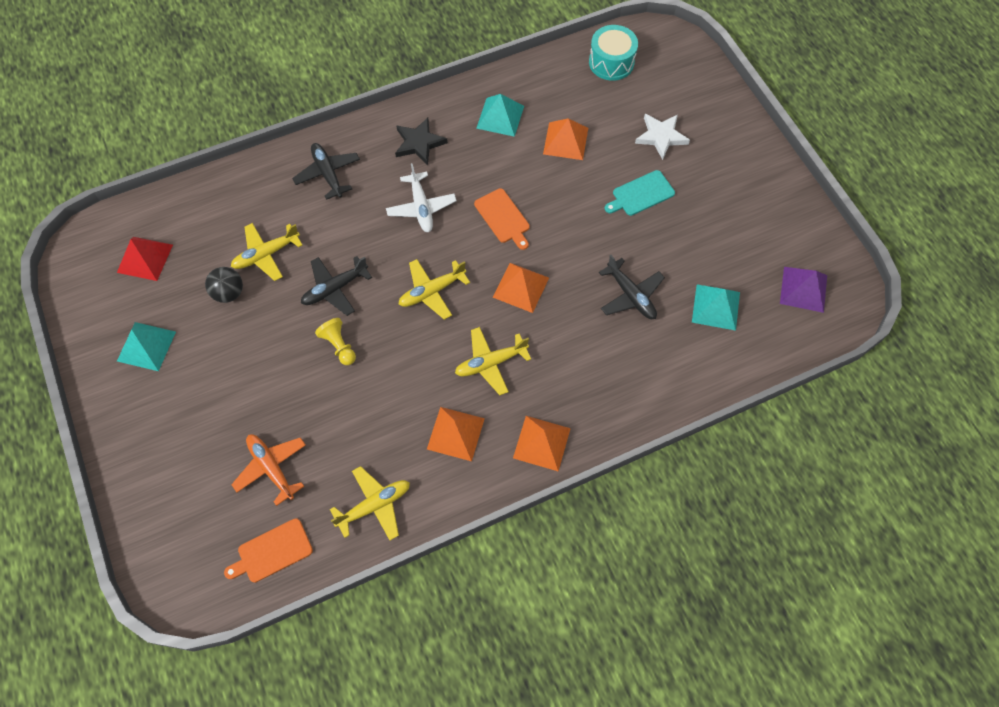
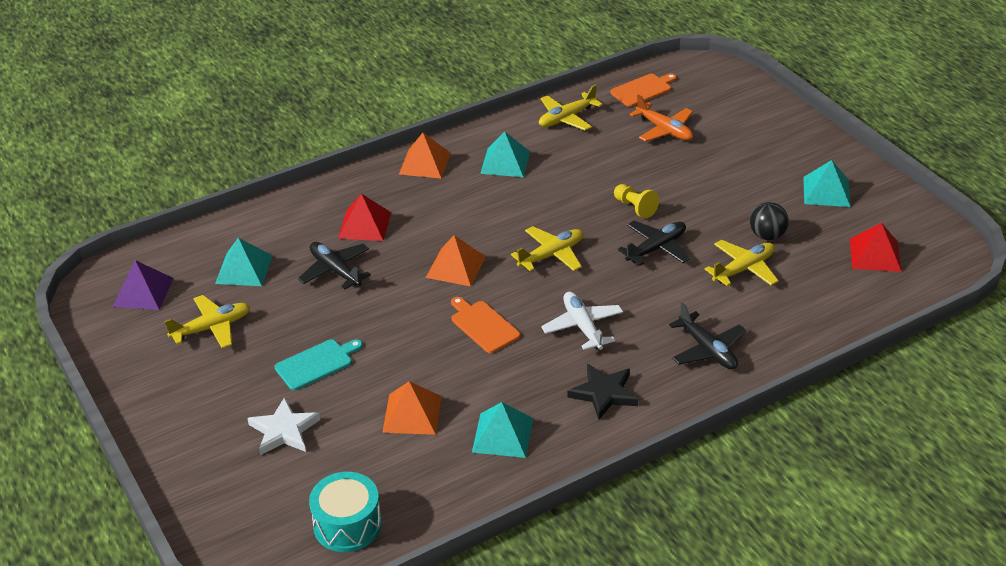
camera: 175 degrees right, 25 degrees down
(456, 433) = (505, 162): orange pyramid -> turquoise pyramid
(490, 363) = (480, 208): yellow plane -> yellow plane (212, 328)
(605, 353) = (364, 225): none -> red pyramid

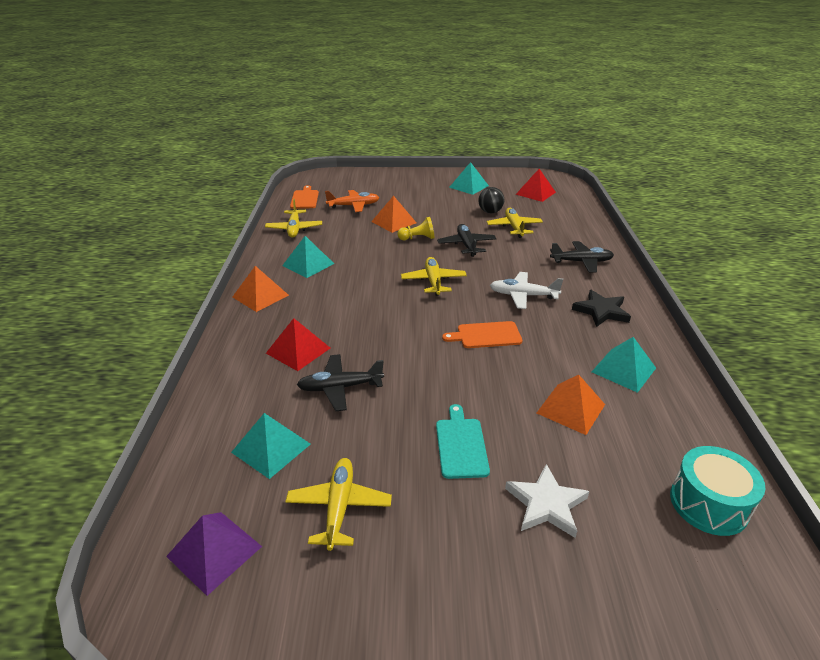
camera: 60 degrees left, 5 degrees down
(455, 267) = (403, 324): orange pyramid -> orange pyramid (393, 222)

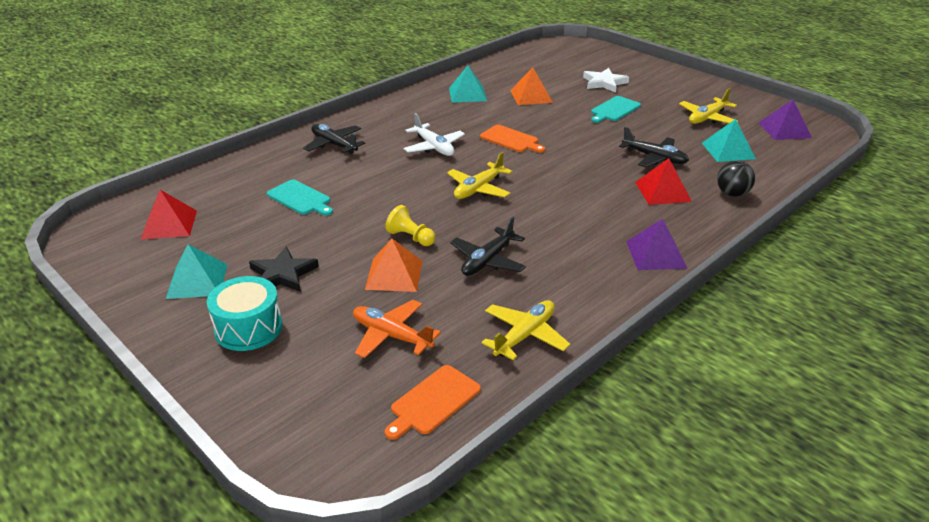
camera: 135 degrees left, 0 degrees up
(260, 296) = (656, 254): orange pyramid -> purple pyramid
(308, 264) = (569, 267): turquoise pyramid -> none
(466, 245) = (383, 205): black plane -> black plane (487, 261)
(490, 212) = (274, 228): black ball -> black ball (732, 194)
(514, 227) = (300, 198): yellow plane -> turquoise cutting board
(601, 311) = (407, 116): black star -> black star (283, 274)
(708, 504) = (535, 59): turquoise drum -> turquoise drum (248, 328)

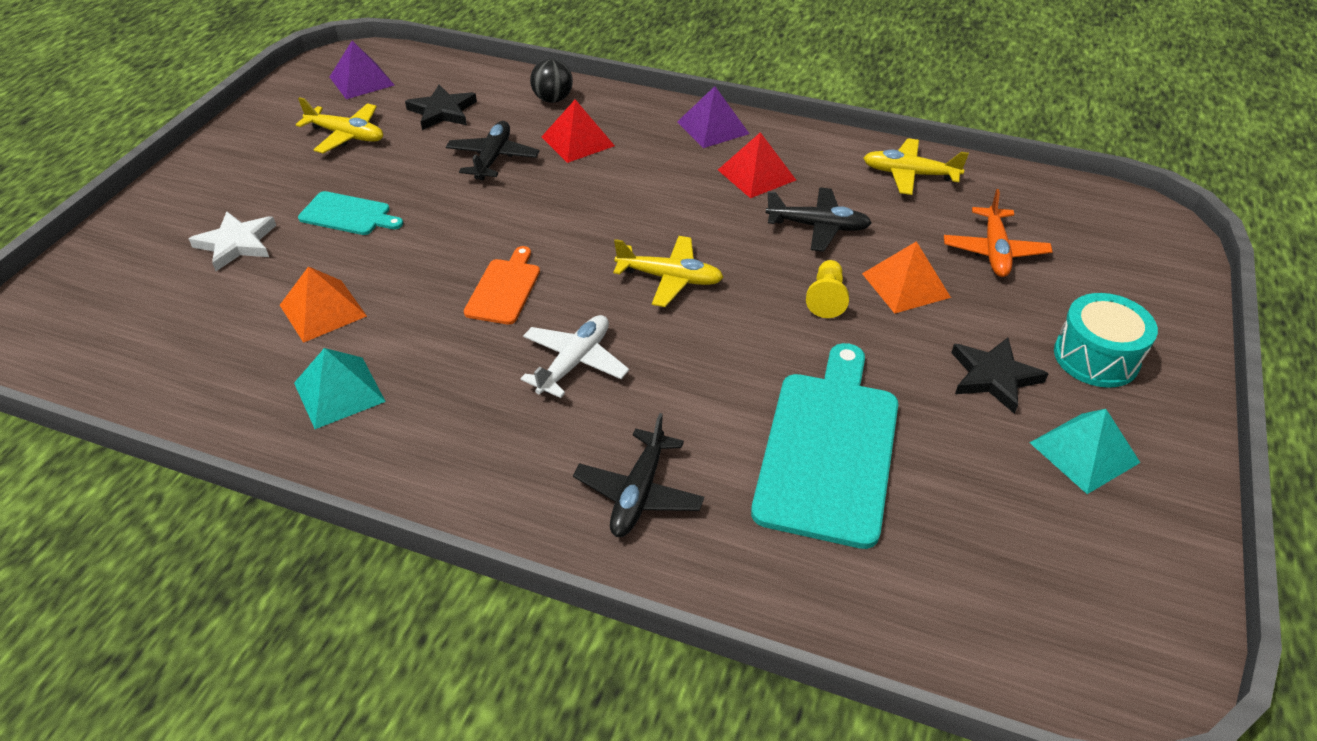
camera: 115 degrees left, 10 degrees up
(169, 224) = (1021, 575): red pyramid -> red pyramid (756, 175)
(300, 198) = (828, 449): turquoise cutting board -> turquoise cutting board, size x1.94
(433, 401) = (1039, 200): orange cutting board -> none
(728, 150) = (442, 111): turquoise pyramid -> black star

